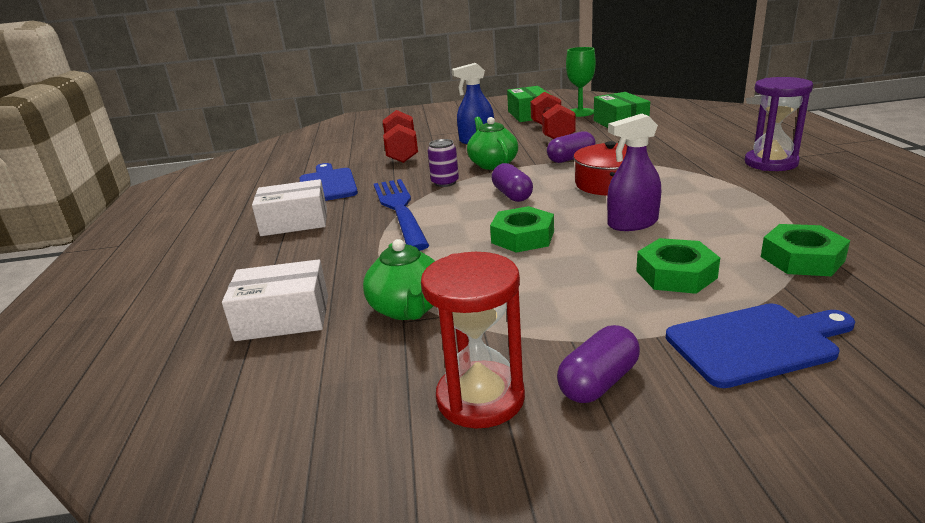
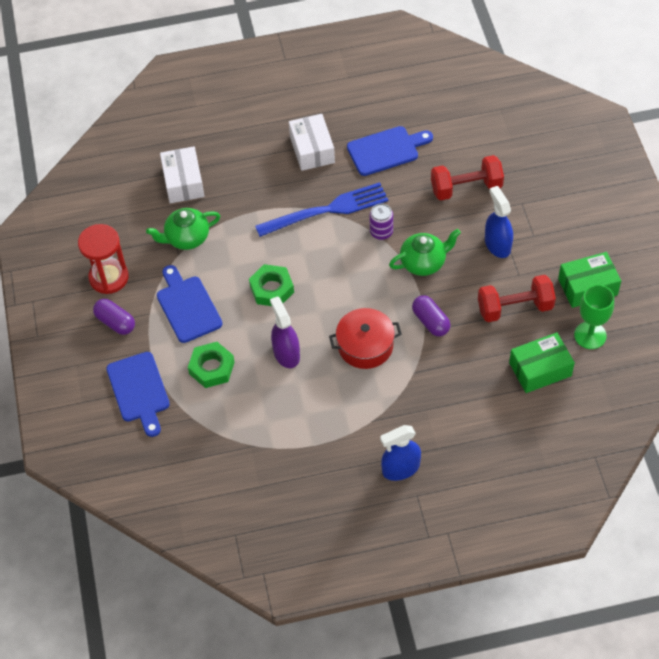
camera: 85 degrees right, 30 degrees up
(512, 195) = (348, 280): purple capsule -> none
(555, 301) = (187, 306): none -> blue cutting board
(771, 163) = (400, 468): purple hourglass -> blue spray bottle
(802, 258) = (224, 437): green nut -> none

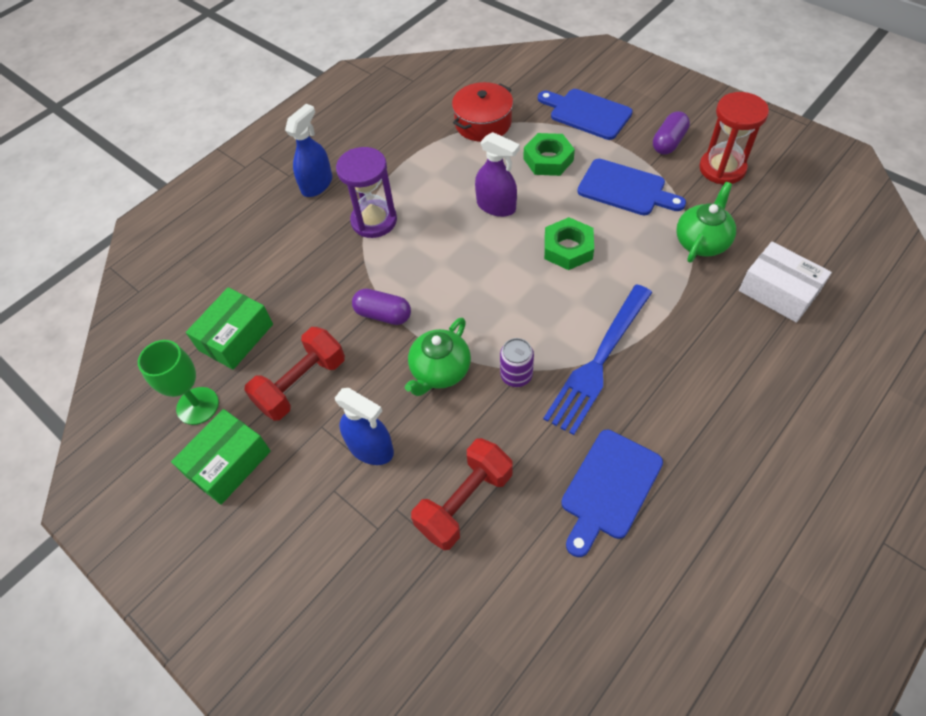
camera: 145 degrees right, 0 degrees up
(115, 322) = (668, 142): purple capsule -> purple capsule turned 60 degrees counterclockwise
(312, 149) = (695, 425): white box -> none
(365, 346) = (430, 255): red pot -> red pot (483, 123)
(382, 401) = (374, 221): none -> purple hourglass

